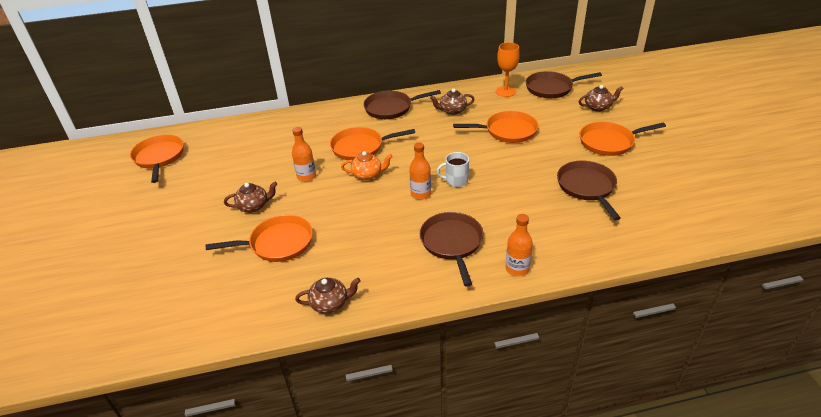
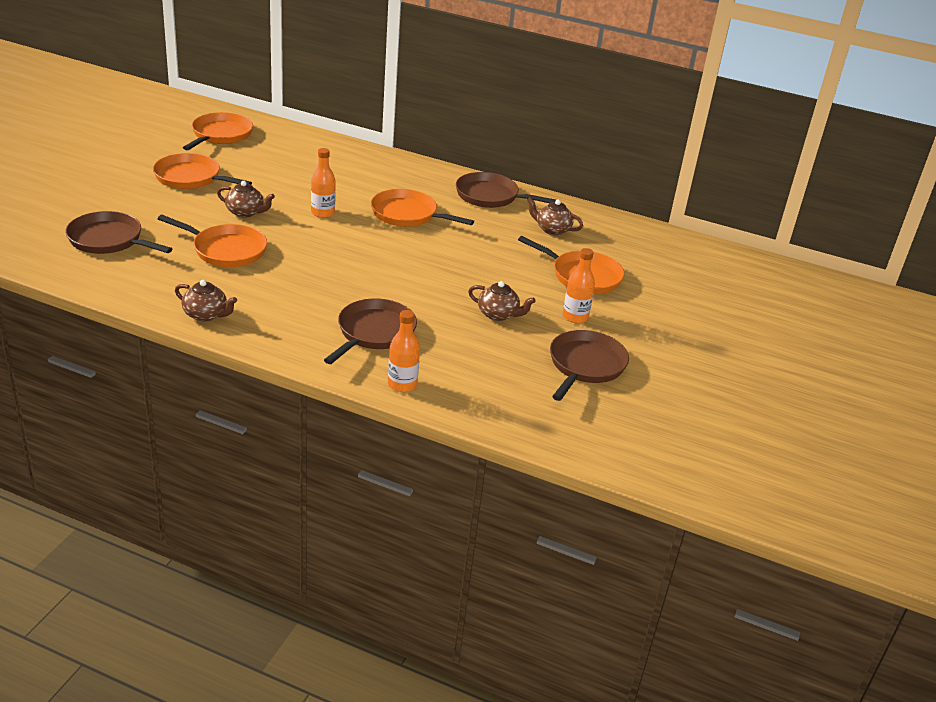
camera: 30 degrees right, 5 degrees down
(367, 174) = (380, 240): orange teapot -> none
(420, 194) = (406, 281): orange bottle -> orange bottle (575, 317)
(456, 180) = (457, 288): white mug -> none
(505, 91) = (643, 241): orange goblet -> none
(551, 88) = (704, 263): brown pan -> brown pan (109, 240)
(598, 107) = (729, 307): brown teapot -> brown teapot (498, 314)
(609, 142) = (683, 343): orange pan -> orange pan (191, 178)

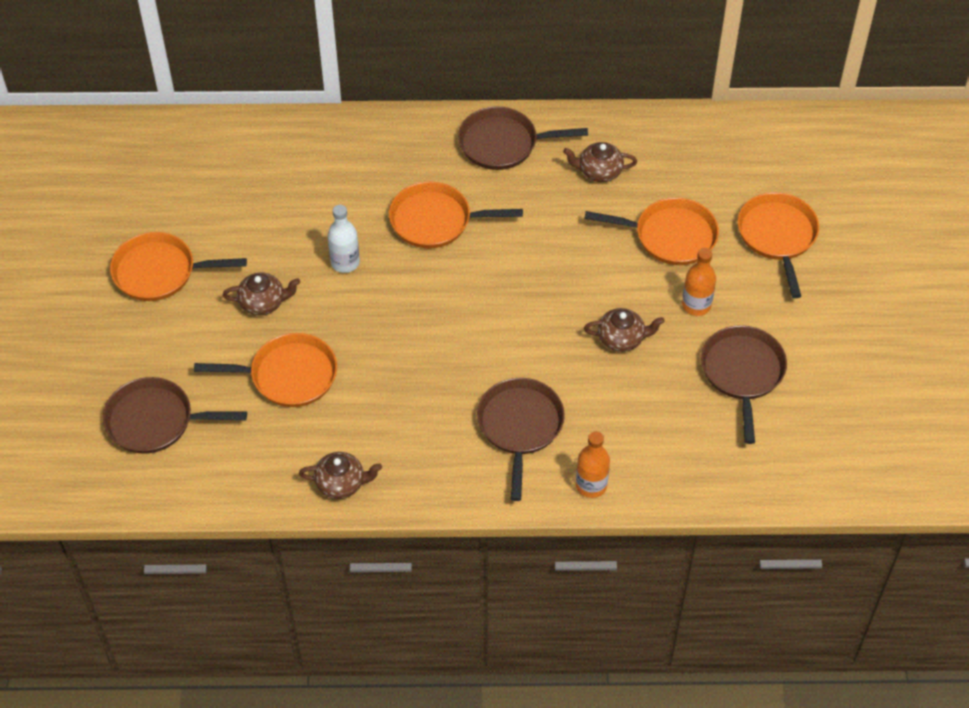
camera: 20 degrees left, 20 degrees up
(220, 135) = (132, 175): orange pan -> orange pan (777, 236)
(323, 213) = (345, 262): orange bottle -> white bottle

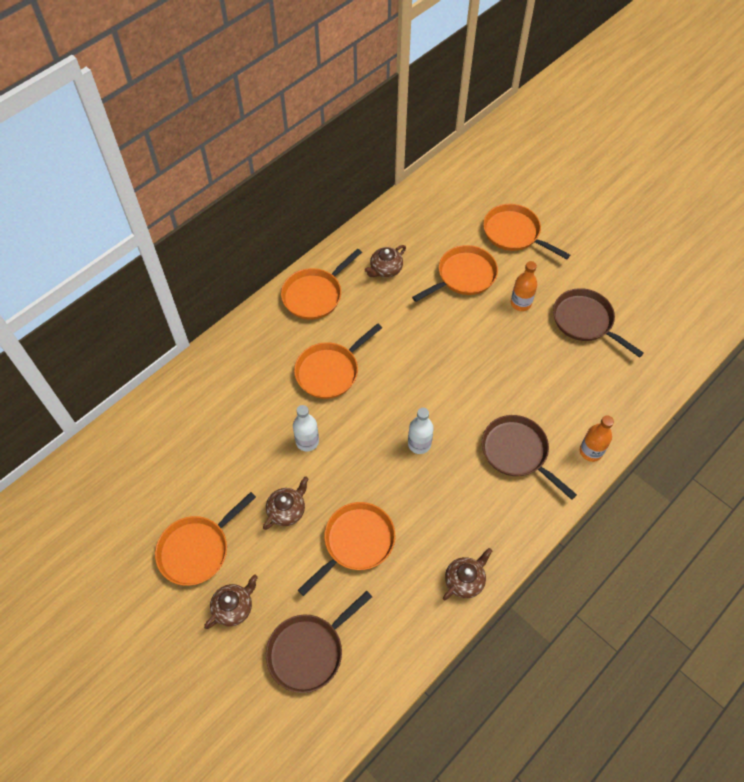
camera: 45 degrees left, 5 degrees up
(439, 345) = (419, 444): none -> white bottle
(503, 143) = (315, 295): brown pan -> orange pan
(622, 338) = (507, 354): brown teapot -> brown teapot (234, 607)

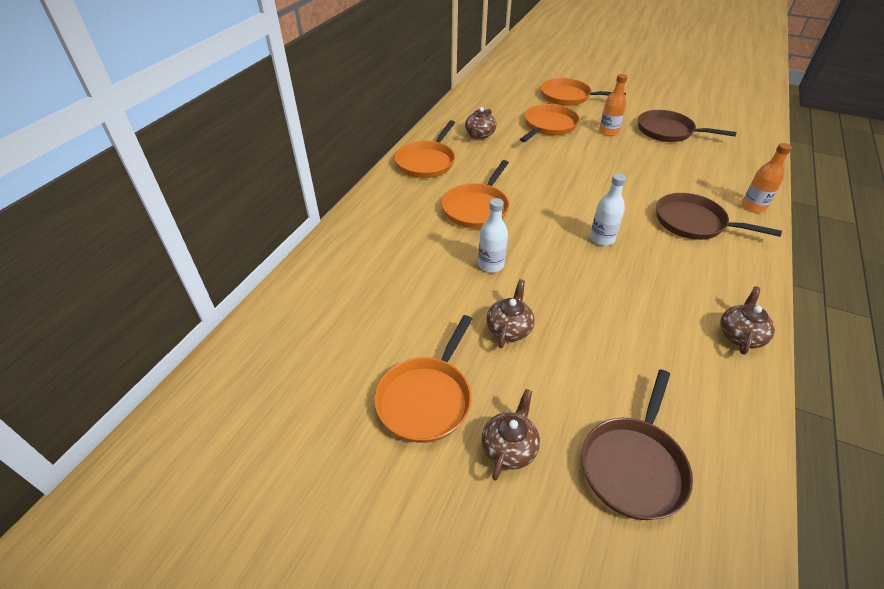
camera: 20 degrees left, 15 degrees down
(356, 542) = (604, 336): orange pan -> none

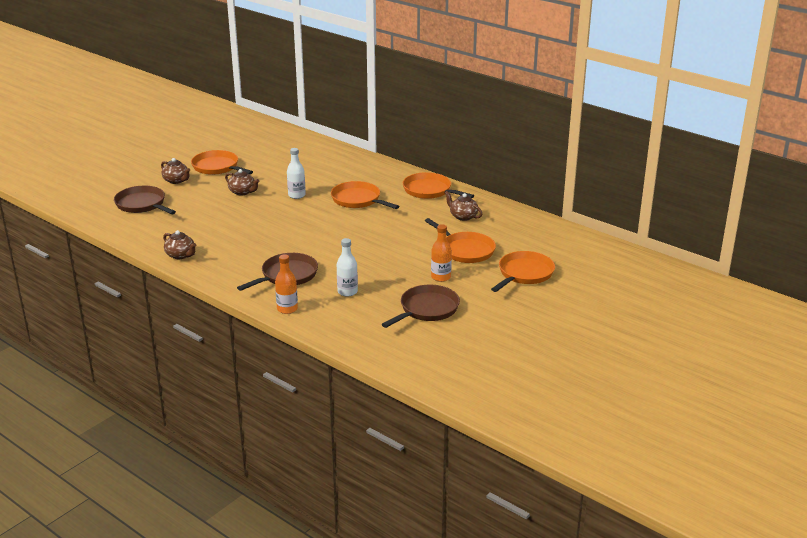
camera: 105 degrees right, 15 degrees down
(602, 239) = (294, 235): white bottle -> white bottle (347, 292)

